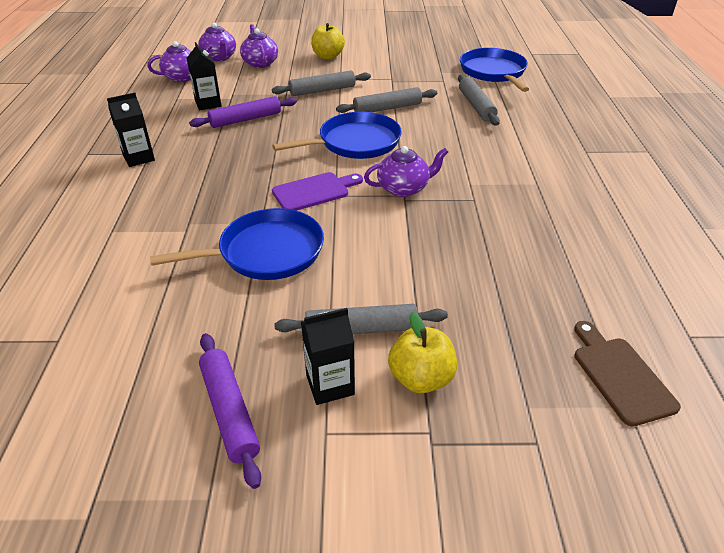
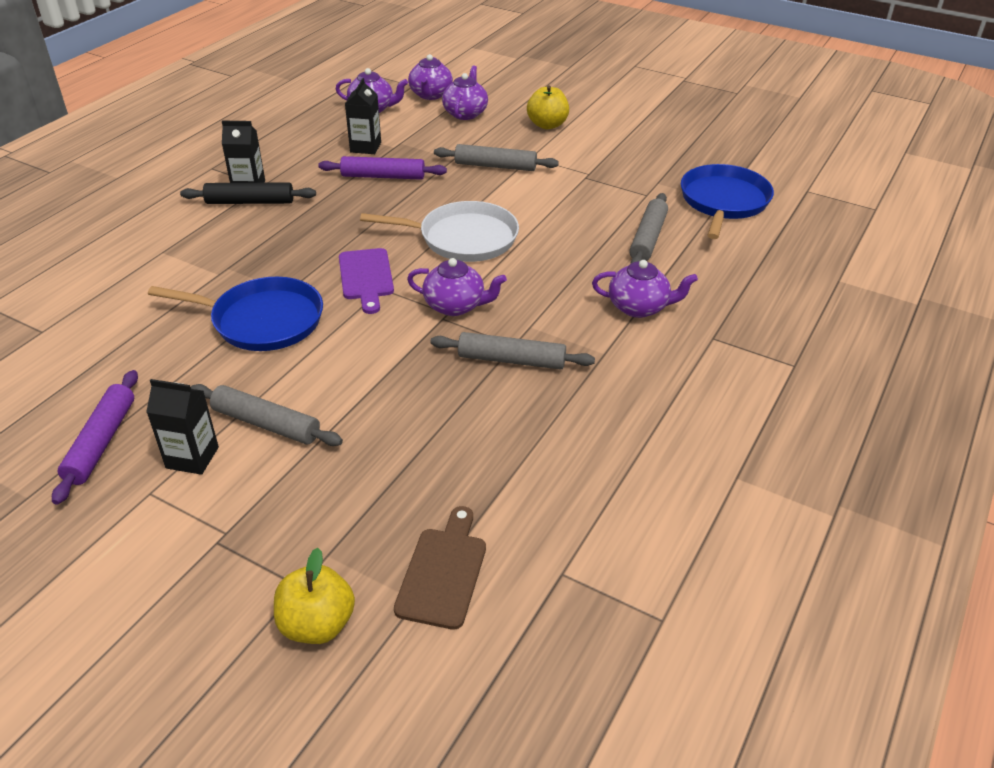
camera: 30 degrees right, 0 degrees up
(152, 168) = (250, 202): none -> black rolling pin
(314, 191) = (366, 277): purple cutting board -> purple cutting board turned 75 degrees clockwise
(355, 142) = (463, 238): blue pan -> white pan
(387, 108) = (541, 209): grey rolling pin -> grey rolling pin (511, 360)
(421, 378) = (267, 487): yellow apple -> yellow apple (317, 624)
(522, 148) = (639, 307): none -> purple teapot

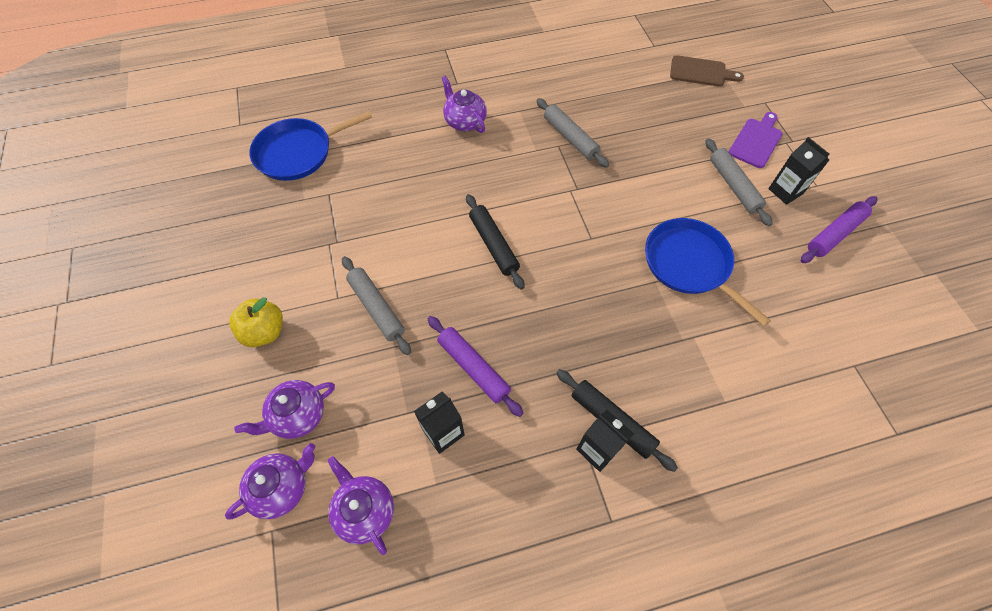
camera: 135 degrees left, 20 degrees up
(317, 624) = (766, 85): yellow apple -> none
(366, 277) = (592, 255): purple cutting board -> purple cutting board (756, 141)
(443, 572) = (701, 72): brown cutting board -> brown cutting board turned 135 degrees counterclockwise
(455, 306) = (560, 192): purple teapot -> none
(463, 238) = (493, 245): white pan -> black rolling pin
(647, 238) = (387, 160): grey rolling pin -> none

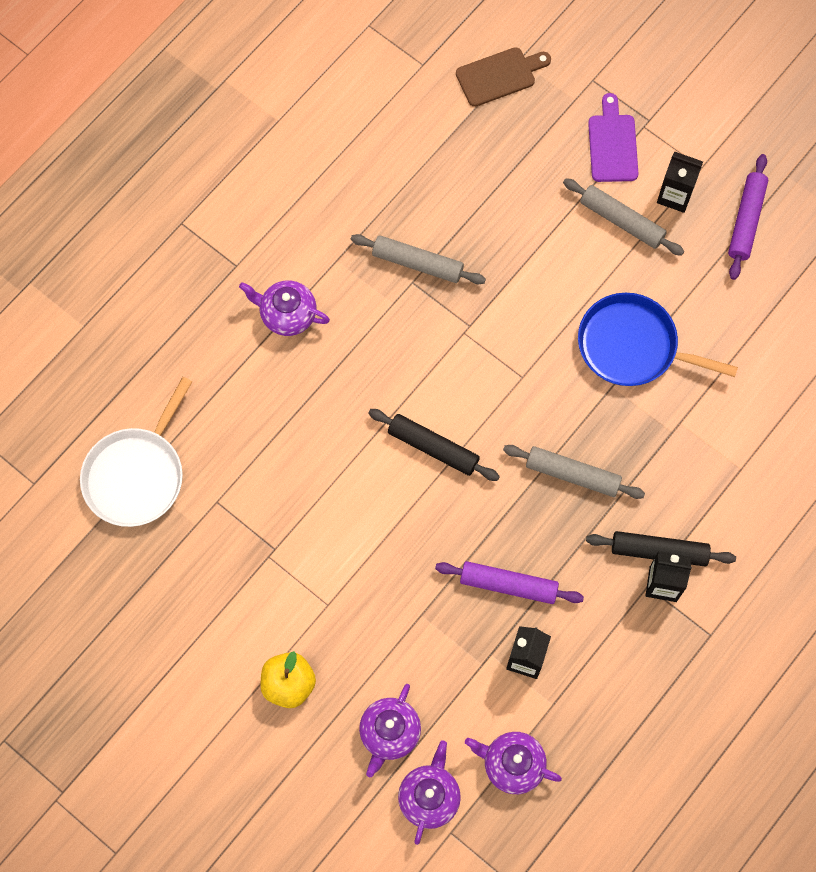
camera: 35 degrees left, 10 degrees up
(298, 153) = (137, 475): blue pan -> white pan
(377, 308) = (374, 589): grey rolling pin -> grey rolling pin (572, 474)

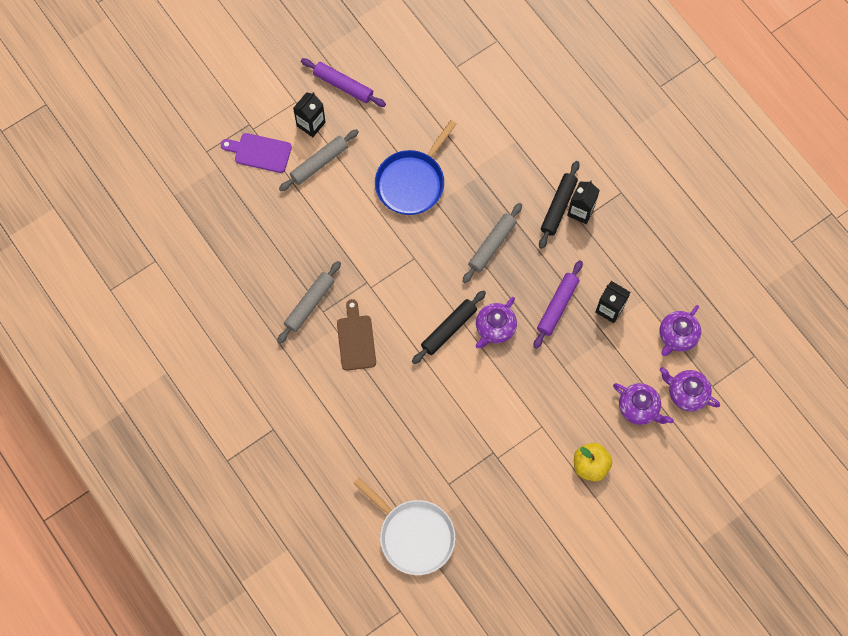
camera: 75 degrees left, 0 degrees up
(287, 315) = (322, 402): purple teapot -> purple teapot (495, 328)
(499, 76) = (182, 211): brown cutting board -> brown cutting board (356, 339)

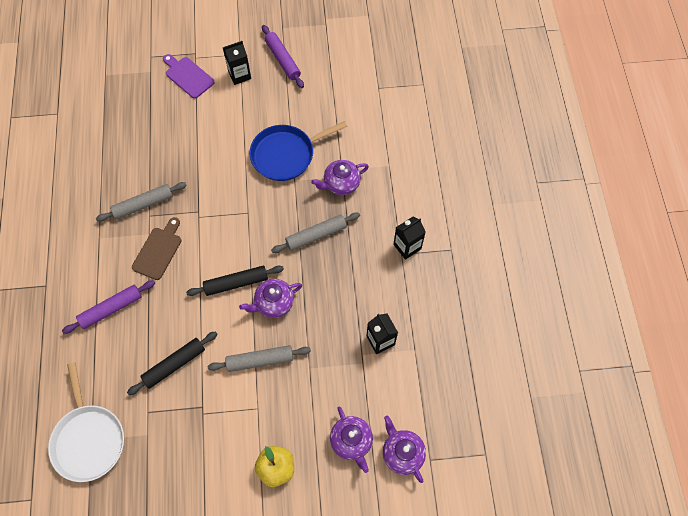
camera: 30 degrees right, 5 degrees down
(319, 163) = (226, 105): grey rolling pin -> grey rolling pin (260, 360)
(557, 306) = (337, 314): purple rolling pin -> purple rolling pin (111, 309)
(558, 207) = (390, 234): black rolling pin -> black rolling pin (174, 364)
(677, 336) = (425, 397): purple teapot -> purple teapot (341, 184)

